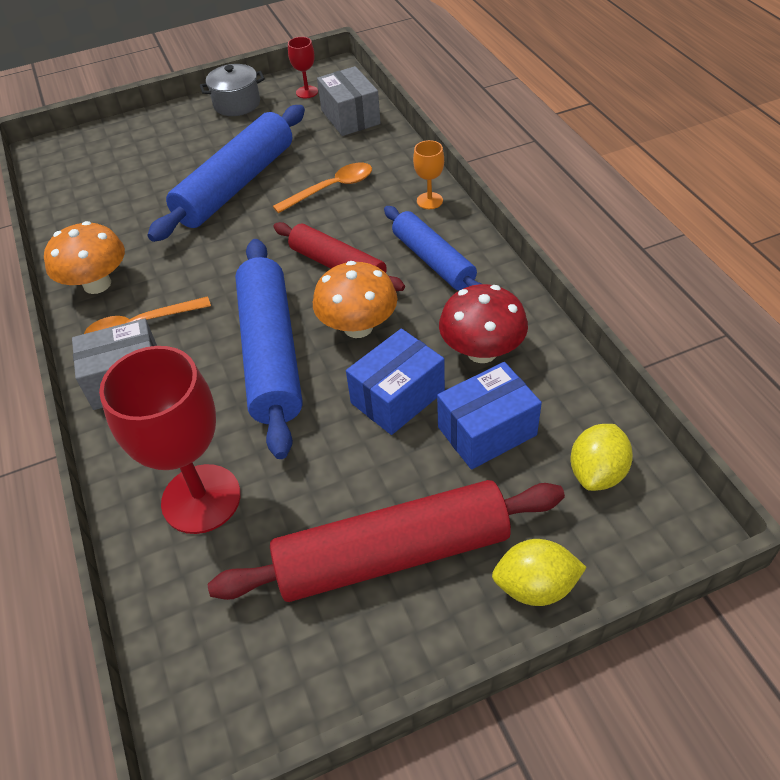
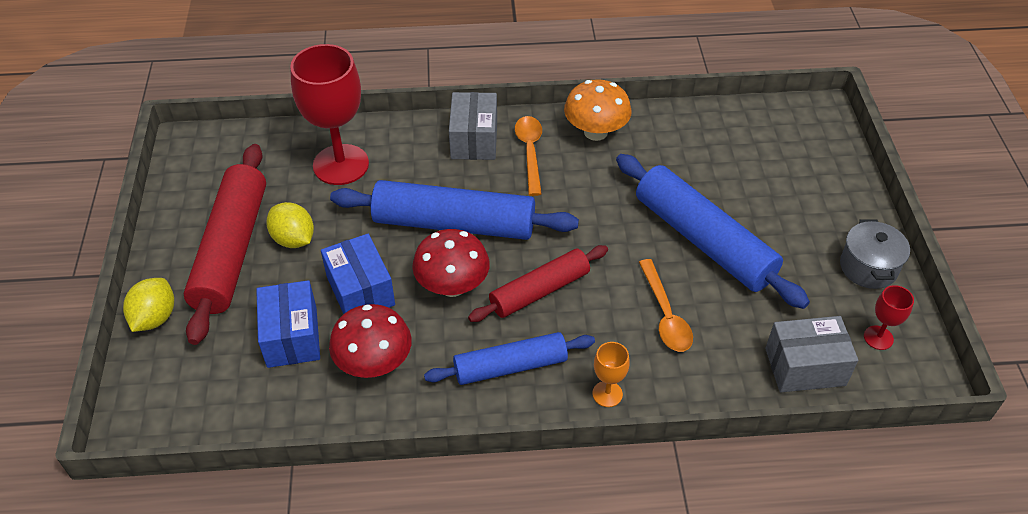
camera: 105 degrees right, 0 degrees up
(358, 327) = (452, 286): orange mushroom -> red mushroom
(597, 472) = (209, 393): yellow lemon -> yellow lemon (293, 239)

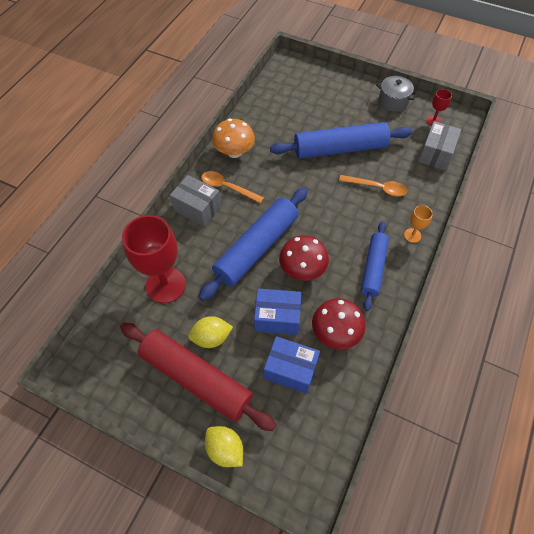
camera: 60 degrees left, 10 degrees up
(539, 291) = (331, 231): red rolling pin -> none

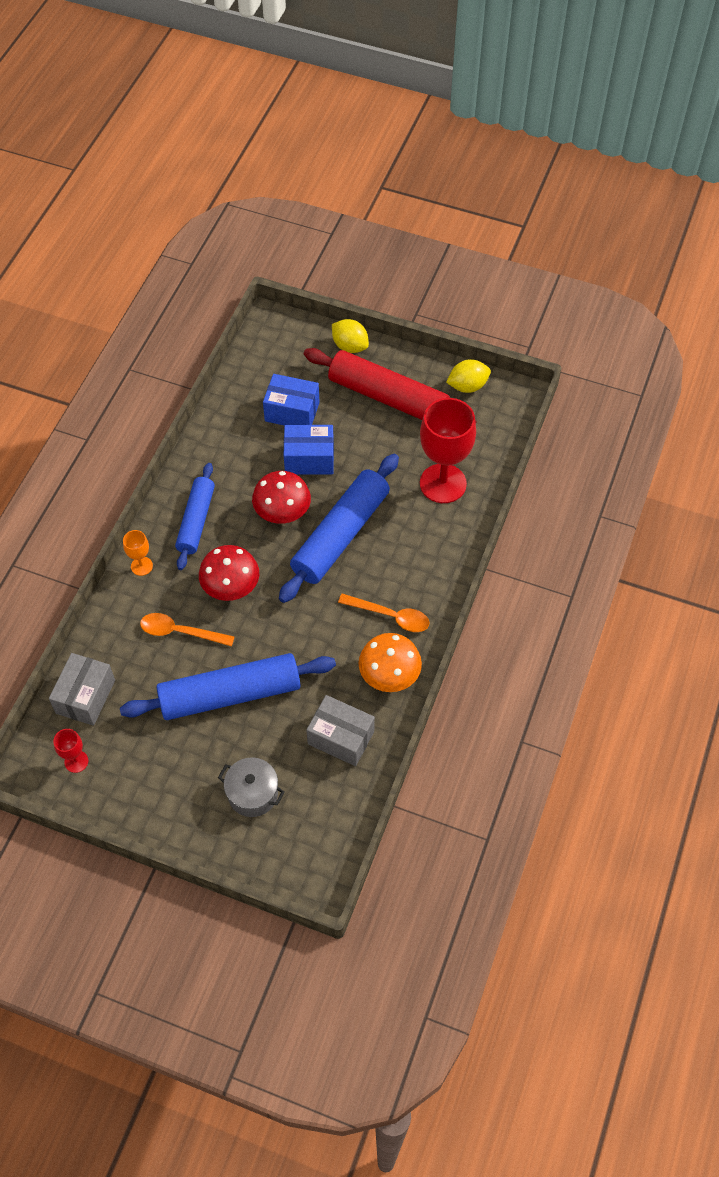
camera: 175 degrees right, 0 degrees up
(197, 208) = (426, 582): grey box -> grey box (341, 738)
(211, 338) = (379, 434): yellow lemon -> yellow lemon (467, 386)
(335, 333) = (244, 448): red mushroom -> red mushroom (231, 587)
(393, 101) = (137, 799): grey pot -> grey pot (253, 794)

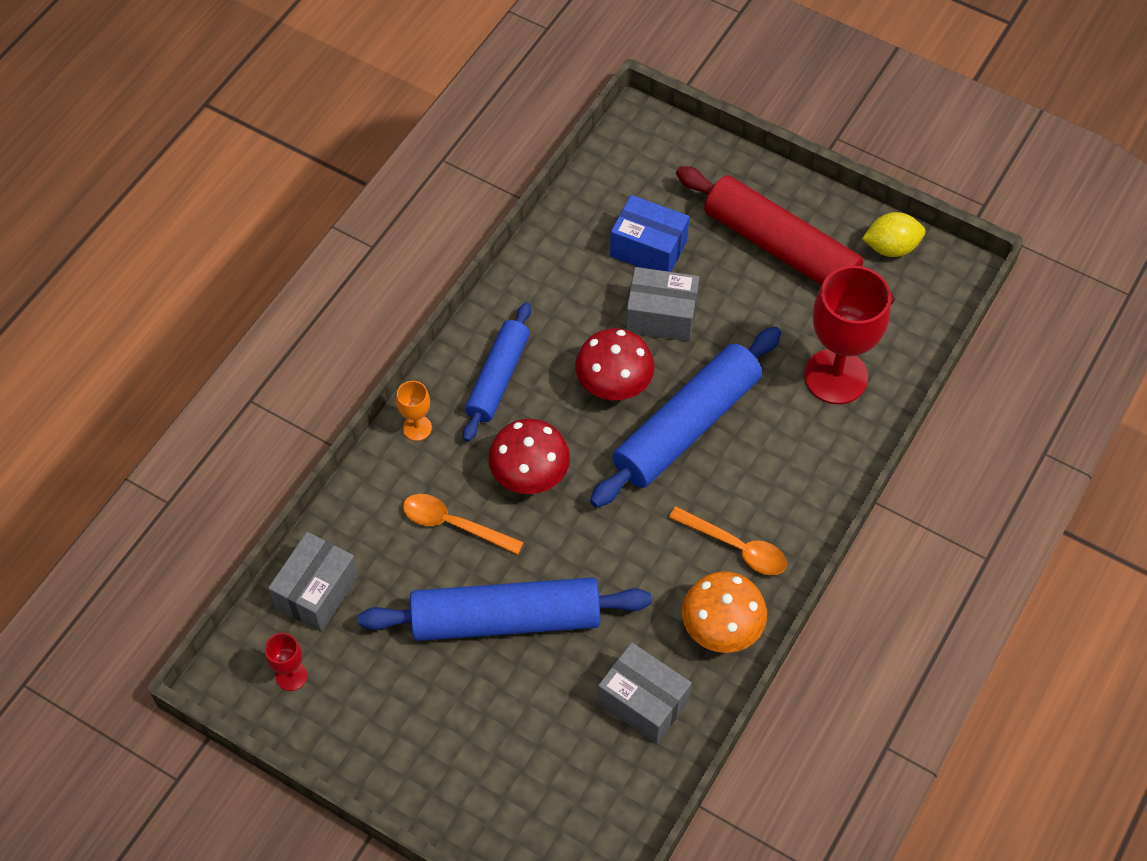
camera: 10 degrees right, 0 degrees up
(253, 794) = (514, 758): grey pot -> none
(309, 459) = (661, 316): blue box -> grey box
(350, 346) = (740, 170): yellow lemon -> none

